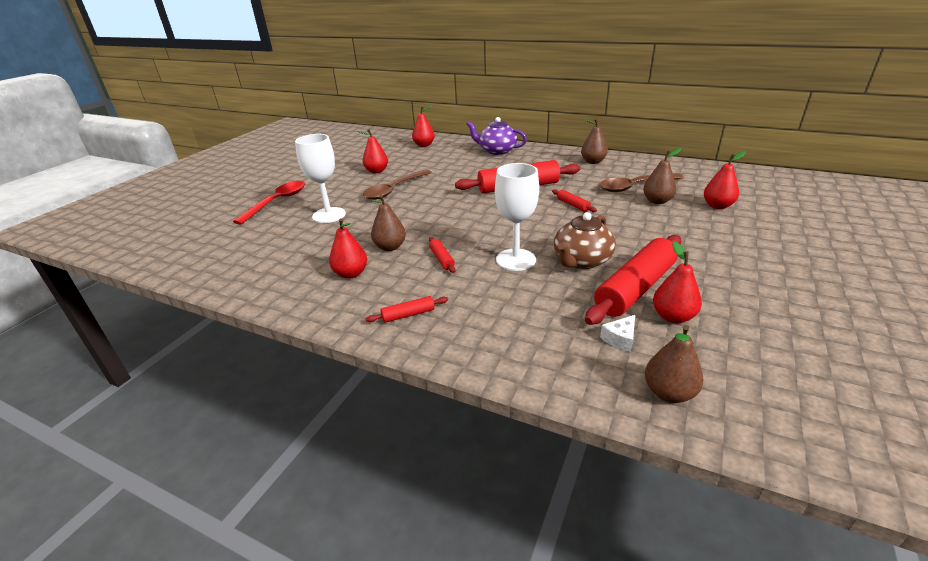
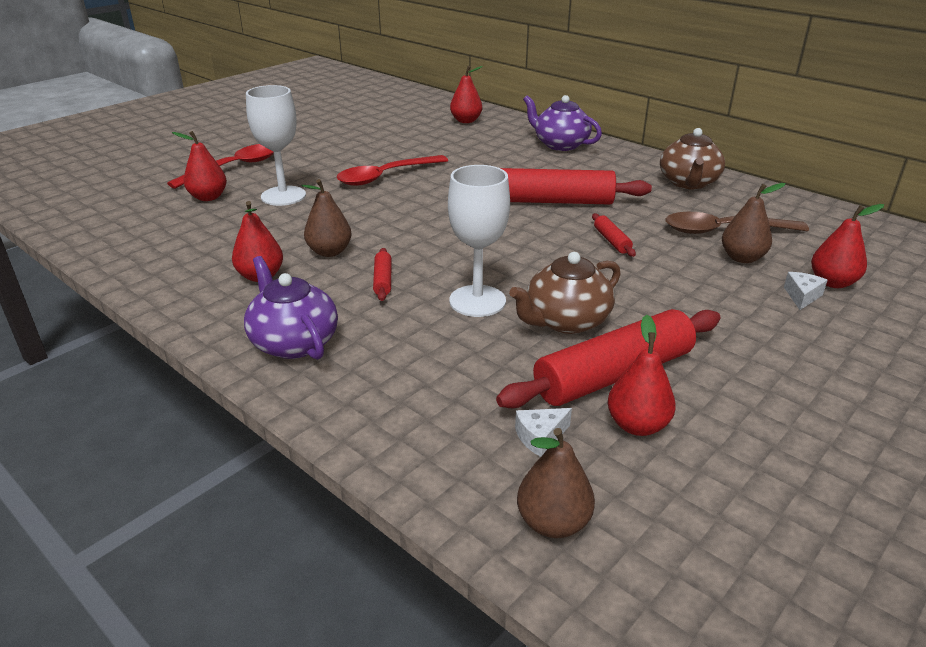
camera: 15 degrees right, 0 degrees up
(376, 171) = (380, 147): red pear -> red pear (208, 197)
(394, 190) = (386, 176): brown spoon -> red spoon
(408, 315) = (294, 342): red rolling pin -> purple teapot
(593, 162) = (688, 183): brown pear -> brown teapot
(707, 217) = (802, 296): none -> white cheese

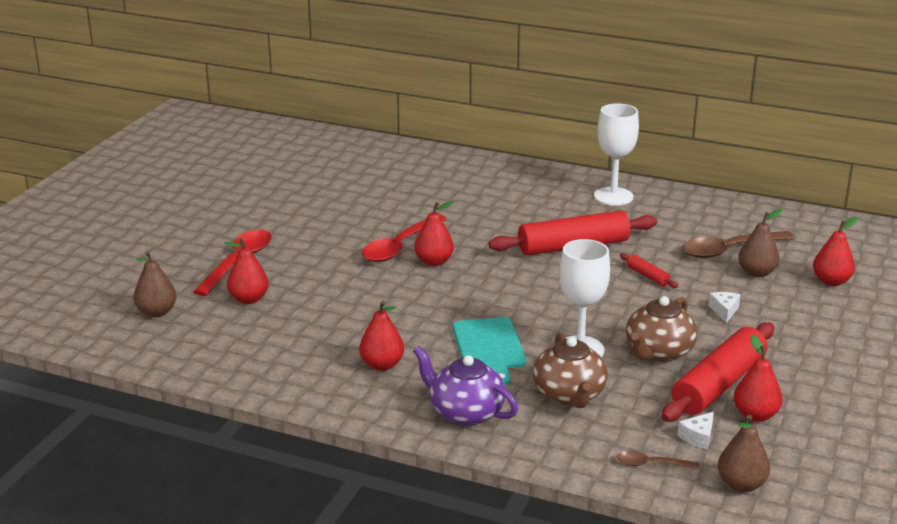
camera: 20 degrees left, 5 degrees down
(283, 196) = (321, 284): white goblet -> white goblet (613, 196)
(329, 252) = (420, 331): brown pear -> brown pear (157, 312)
(383, 280) = (489, 347): red rolling pin -> turquoise cutting board
(452, 459) = (651, 464): none -> brown spoon
(466, 121) = (422, 167): red pear -> red pear (434, 262)
(560, 145) = (535, 182): purple teapot -> none
(688, 183) = (675, 207): brown teapot -> brown teapot (569, 395)
(802, 296) = (815, 297): white cheese -> white cheese (724, 311)

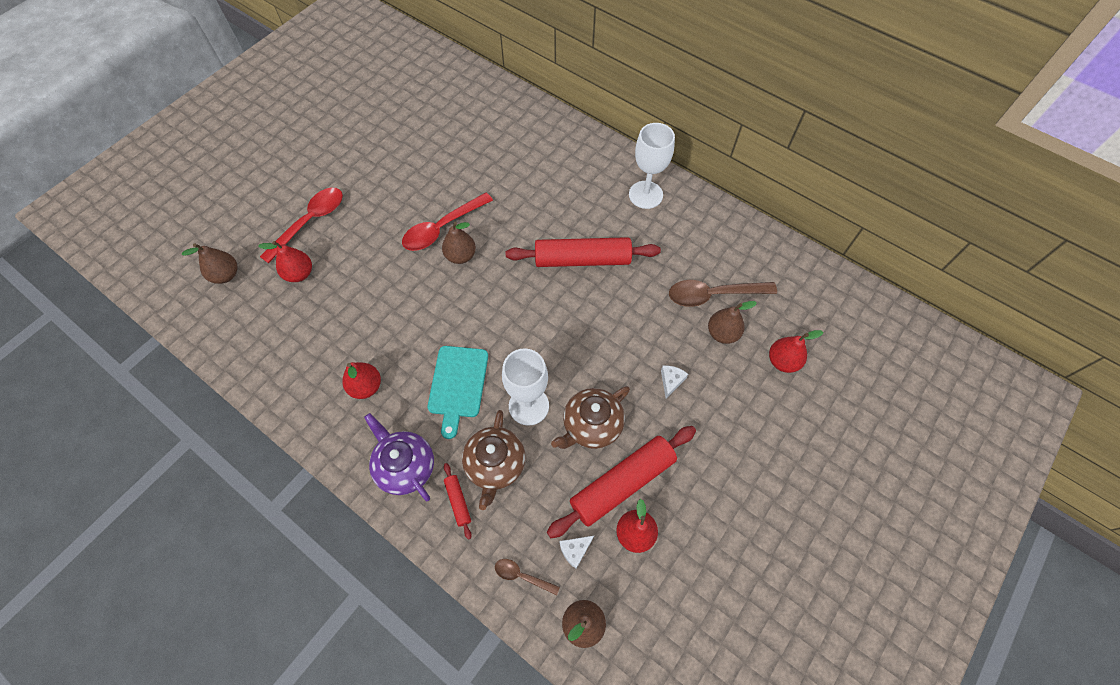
camera: 15 degrees right, 35 degrees up
(434, 262) = (460, 256): red pear -> brown pear
(647, 276) = (627, 316): red rolling pin -> red rolling pin (458, 501)

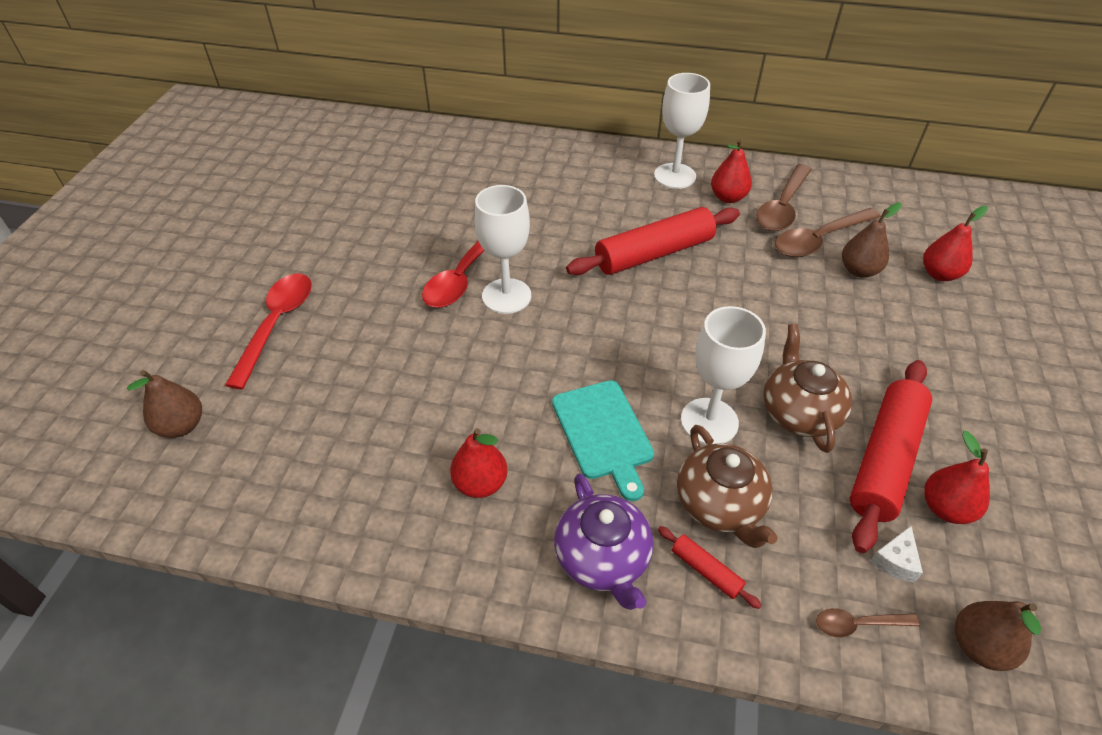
camera: 25 degrees left, 15 degrees down
(299, 274) = (297, 386): red pear -> red pear (728, 197)
(405, 466) = (603, 559): purple teapot -> purple teapot turned 135 degrees counterclockwise
(460, 256) = (506, 296): brown pear -> white goblet
(591, 425) = (799, 412): brown teapot -> brown teapot turned 150 degrees clockwise
(671, 381) = (847, 334): white cheese -> none
(708, 254) = (782, 207): none -> brown spoon

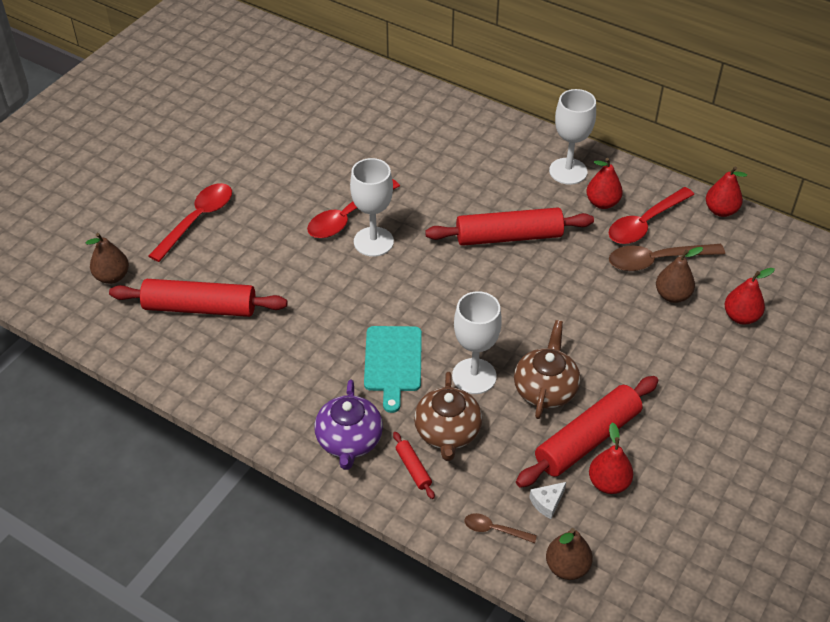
camera: 20 degrees right, 0 degrees up
(321, 434) = (200, 308): none -> red rolling pin
(480, 483) = (292, 371): red pear -> red pear (720, 210)
(782, 207) = (645, 223): brown spoon -> red spoon

